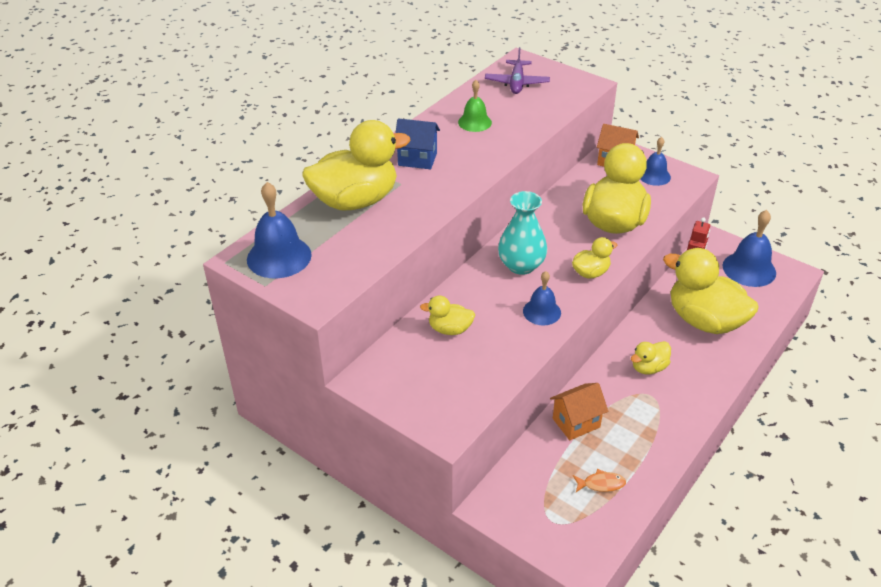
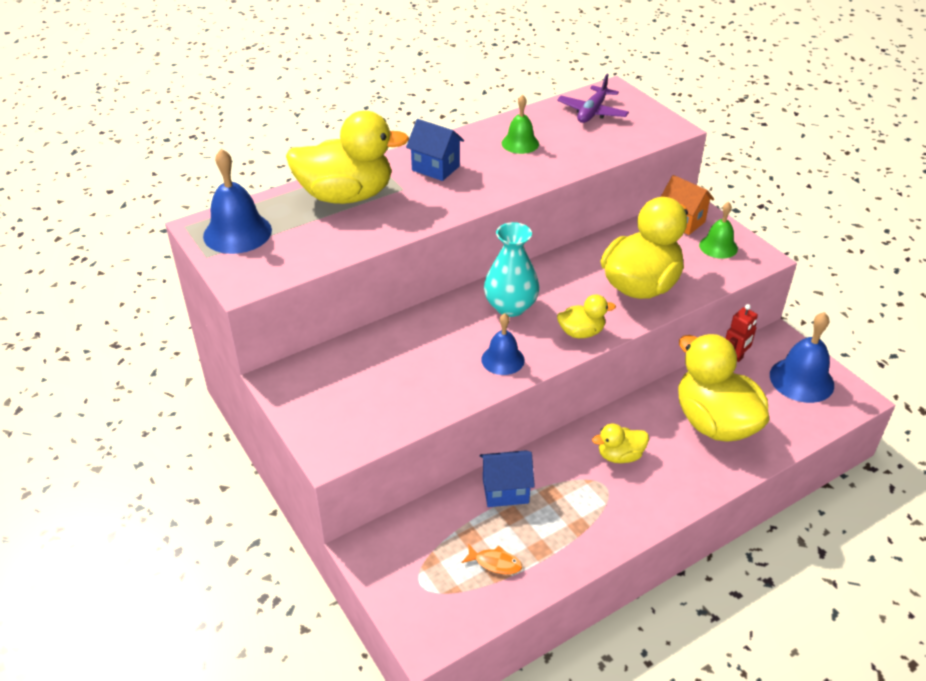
camera: 20 degrees right, 0 degrees up
(450, 329) = (396, 352): yellow duck -> none
(576, 423) = (505, 491): orange house -> blue house
(654, 176) = (718, 246): blue bell -> green bell

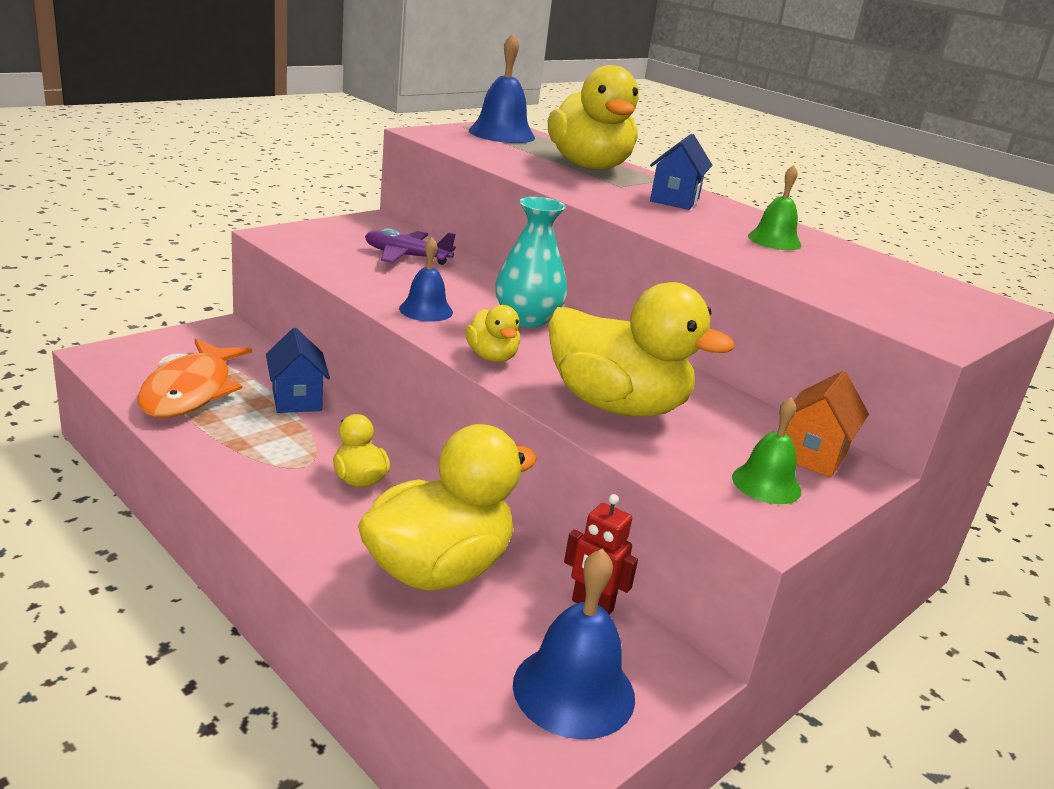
camera: 75 degrees right, 15 degrees down
(495, 563) = (191, 391): orange fish -> orange fish, size x2.42
(592, 112) = (912, 287): purple plane -> purple plane (406, 256)

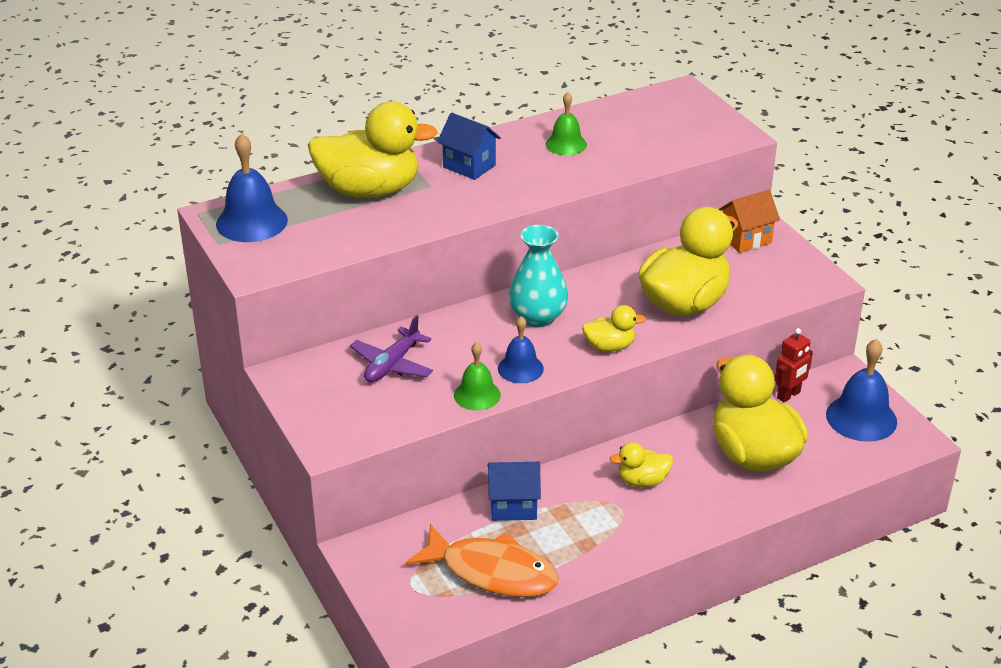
camera: 70 degrees left, 10 degrees up
(766, 484) = (780, 268): green bell -> green bell (477, 395)
(813, 455) = (746, 239): orange house -> orange house turned 75 degrees counterclockwise

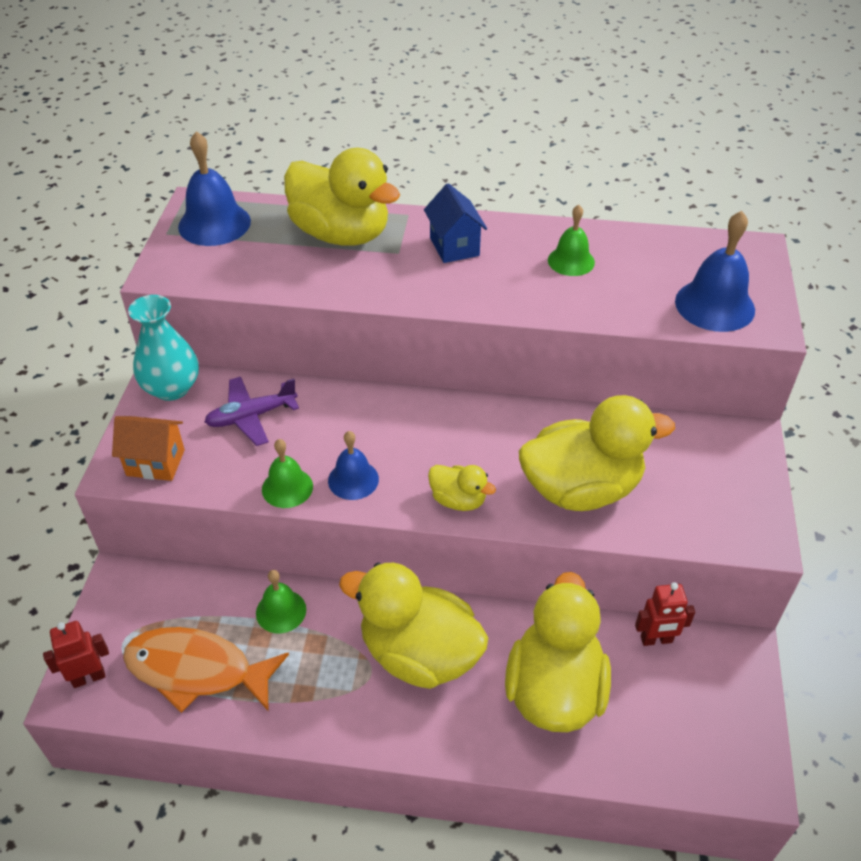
camera: 35 degrees right, 10 degrees up
(412, 619) = (88, 677): none -> red robot
(492, 572) = (197, 670): orange fish -> orange fish turned 135 degrees clockwise
(513, 506) = (281, 611): blue house -> green bell
(538, 317) = (424, 431): turquoise vase -> turquoise vase (172, 388)
(642, 481) = (419, 654): yellow duck -> yellow duck, size x2.11
(746, 239) = (718, 445): orange house -> orange house (155, 463)
(861, 418) = (712, 714): blue bell -> blue bell (714, 305)

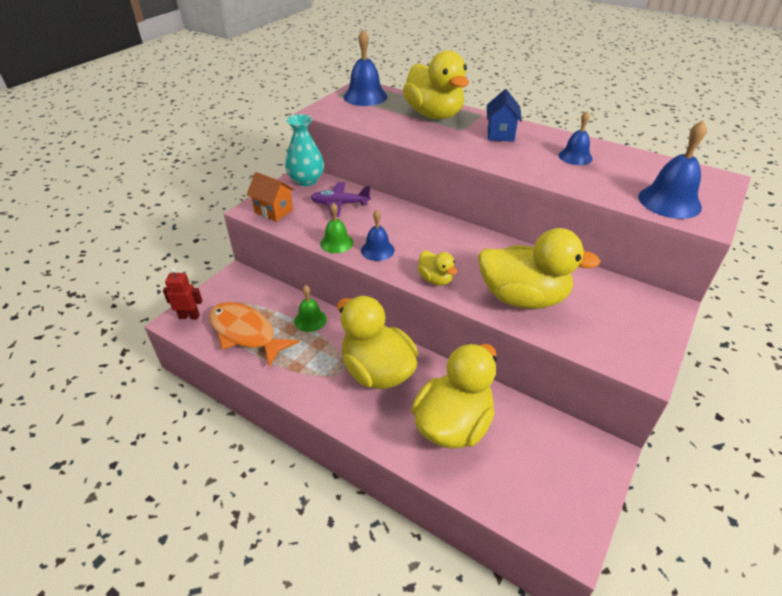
camera: 25 degrees right, 5 degrees down
(571, 261) = (575, 157): green bell -> blue bell
(656, 640) = (543, 422): red robot -> none

